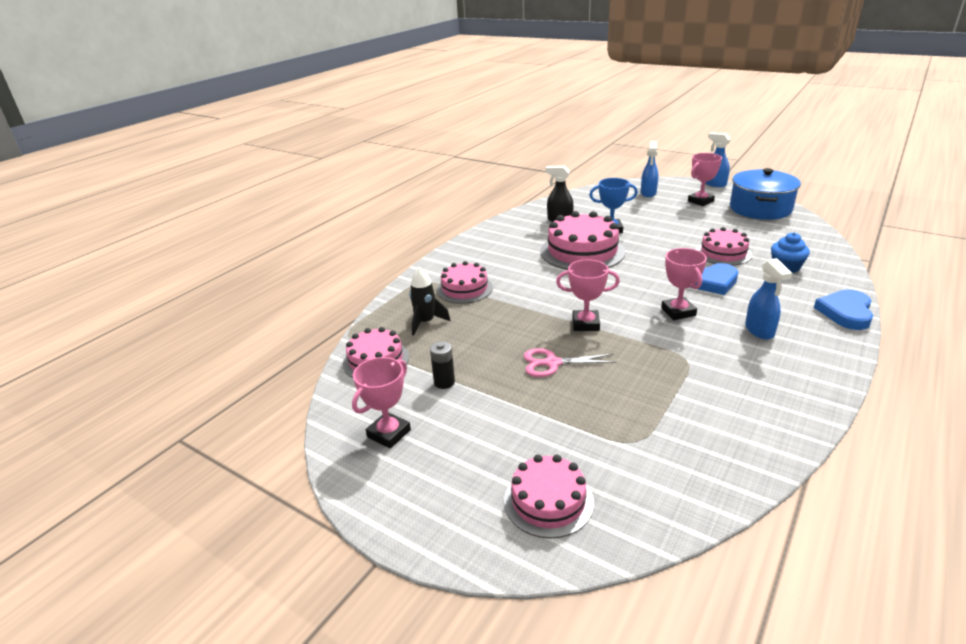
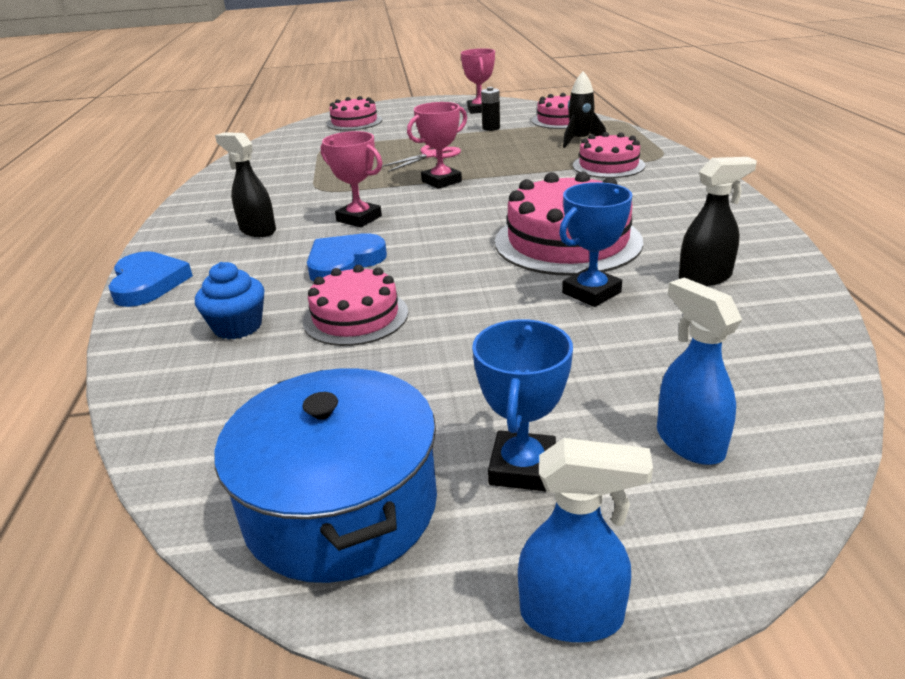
camera: 140 degrees right, 0 degrees up
(700, 201) = (522, 467): pink trophy -> blue trophy
(759, 331) = (257, 230): blue spray bottle -> black spray bottle

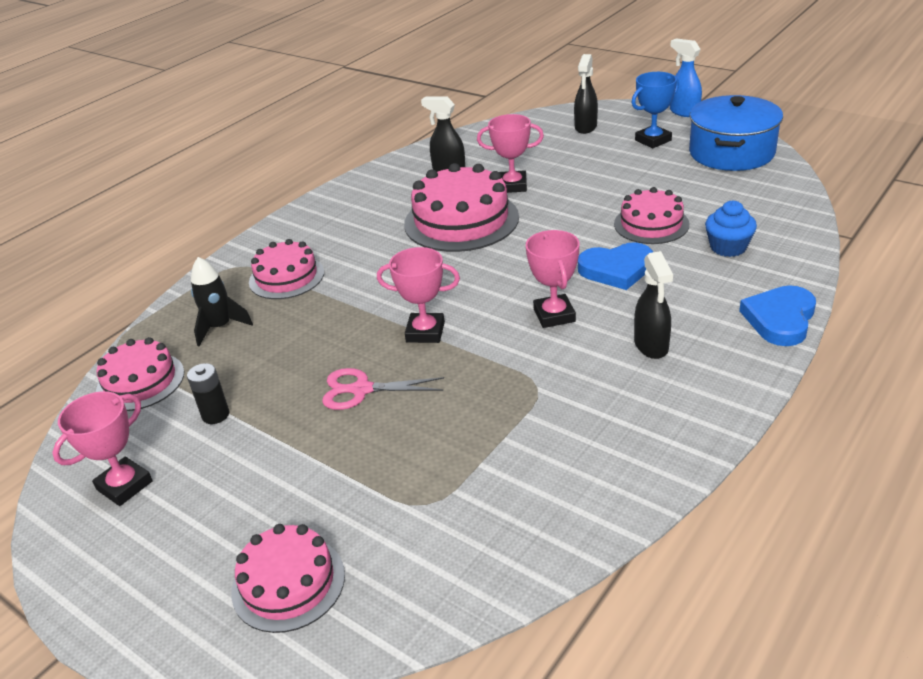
camera: 135 degrees left, 5 degrees up
(591, 292) = (512, 186): blue trophy -> pink trophy
(689, 442) = (585, 127): blue spray bottle -> black spray bottle

